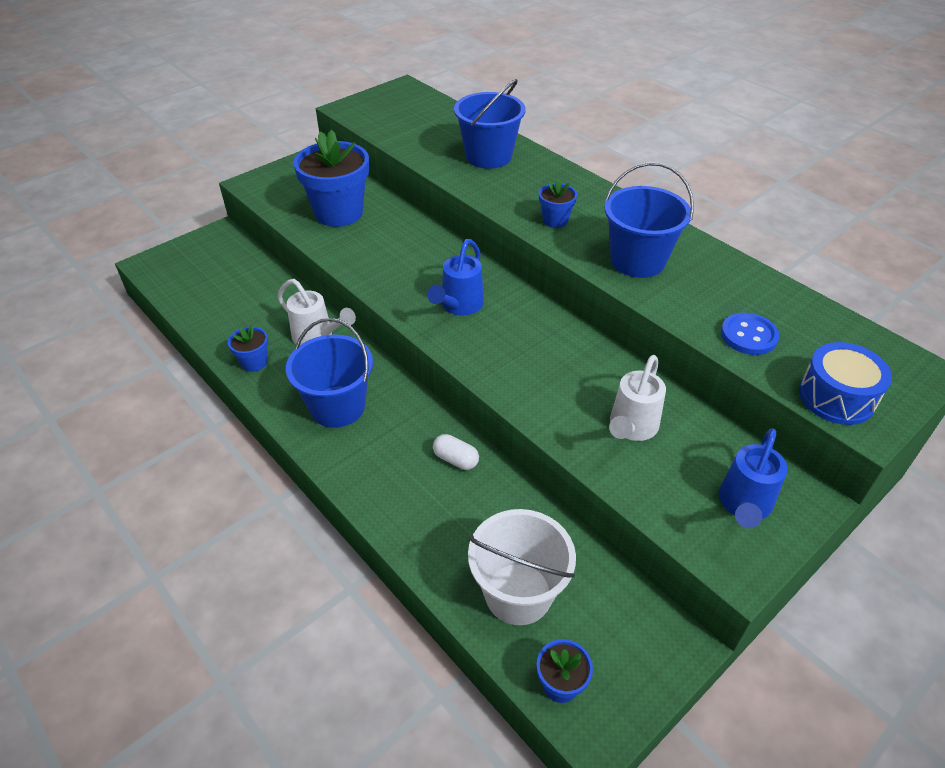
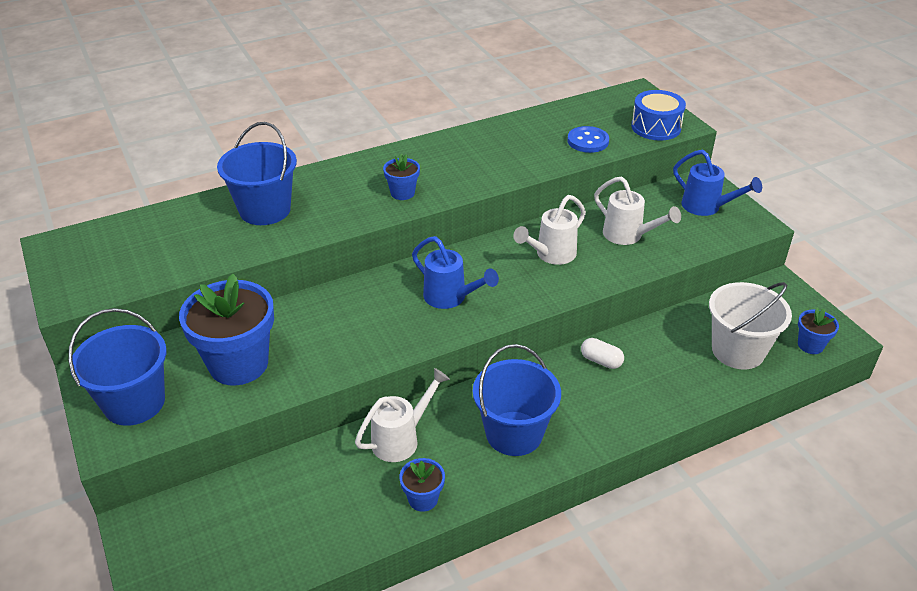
camera: 75 degrees left, 5 degrees down
(456, 459) = (601, 361): white capsule -> white capsule turned 75 degrees clockwise
(560, 366) = (551, 255): none -> white watering can
(637, 260) = (481, 165): blue bucket -> blue bucket (134, 403)

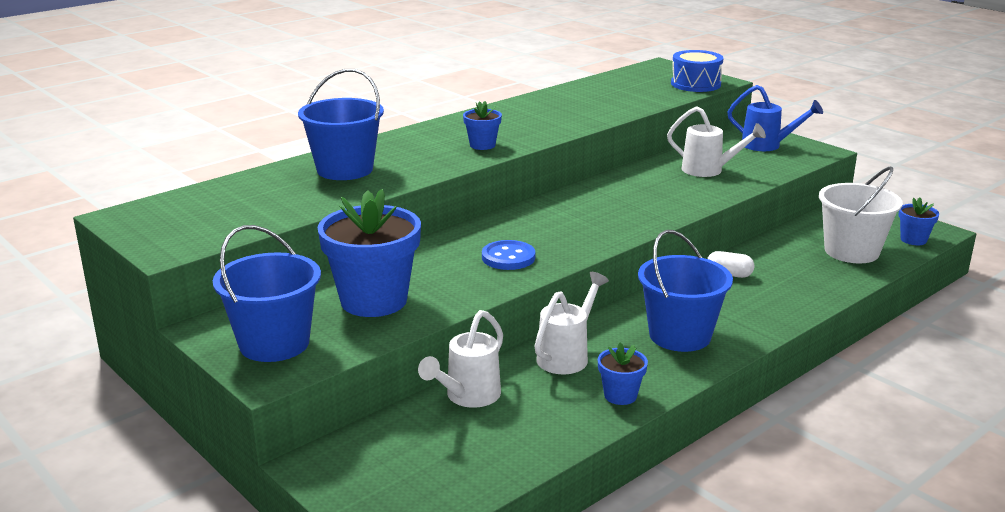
camera: 15 degrees left, 15 degrees down
(450, 298) = (566, 229): blue watering can -> none
(551, 255) = (644, 190): white watering can -> white watering can (468, 397)
(588, 141) = (639, 98): blue button -> blue button (508, 257)

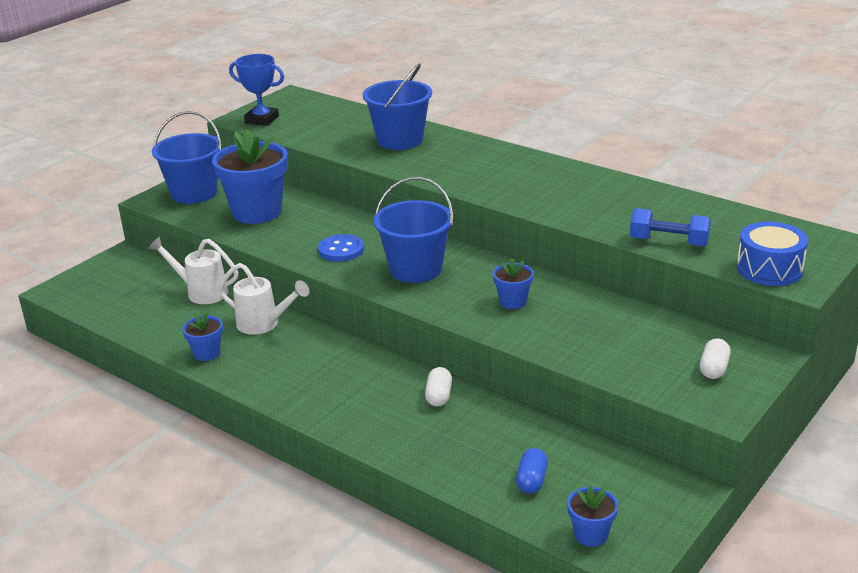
camera: 80 degrees right, 5 degrees up
(189, 237) = (262, 119): none -> blue trophy
(482, 145) = (482, 181): blue flower pot -> blue flower pot (513, 302)
(642, 102) = (668, 242): none -> blue dumbbell
(680, 335) = (306, 374): blue bucket -> blue bucket (415, 269)
(708, 170) = (599, 332): white watering can -> none
(767, 145) = (713, 369): blue watering can -> white capsule
(851, 251) = (531, 481): white bucket -> blue capsule

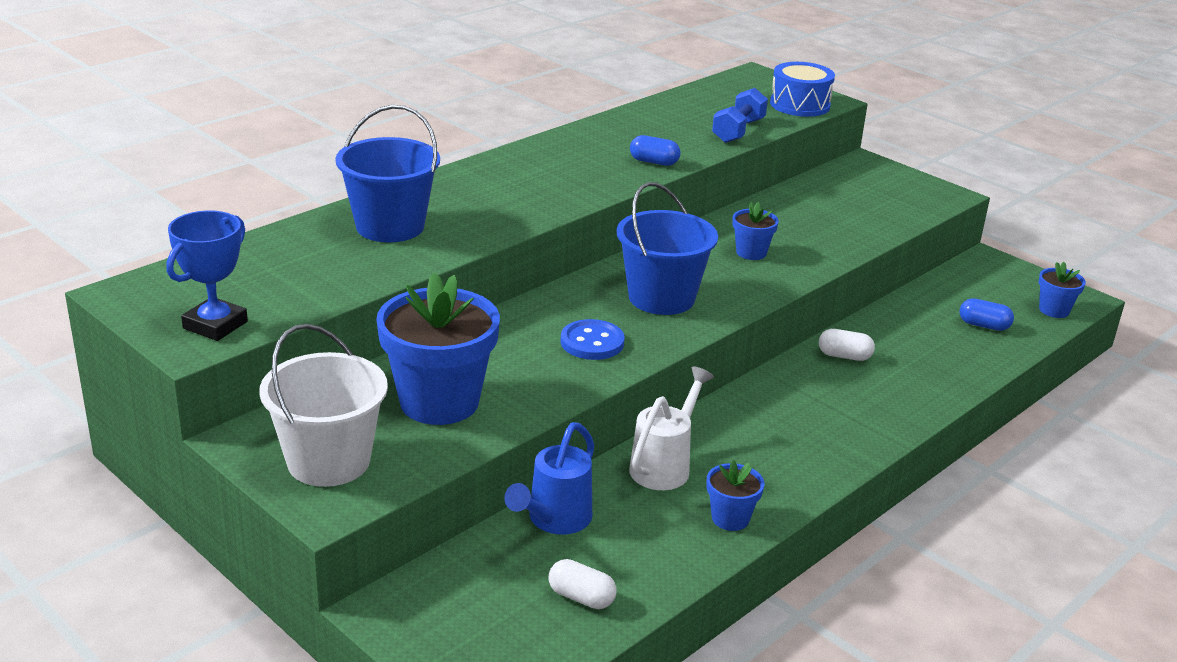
camera: 85 degrees left, 0 degrees up
(194, 193) = (328, 461): blue bucket -> white bucket
(201, 292) = (554, 520): white watering can -> blue watering can
(567, 211) = (654, 162): none -> blue capsule
(713, 369) = (884, 185): white capsule -> white capsule (581, 597)

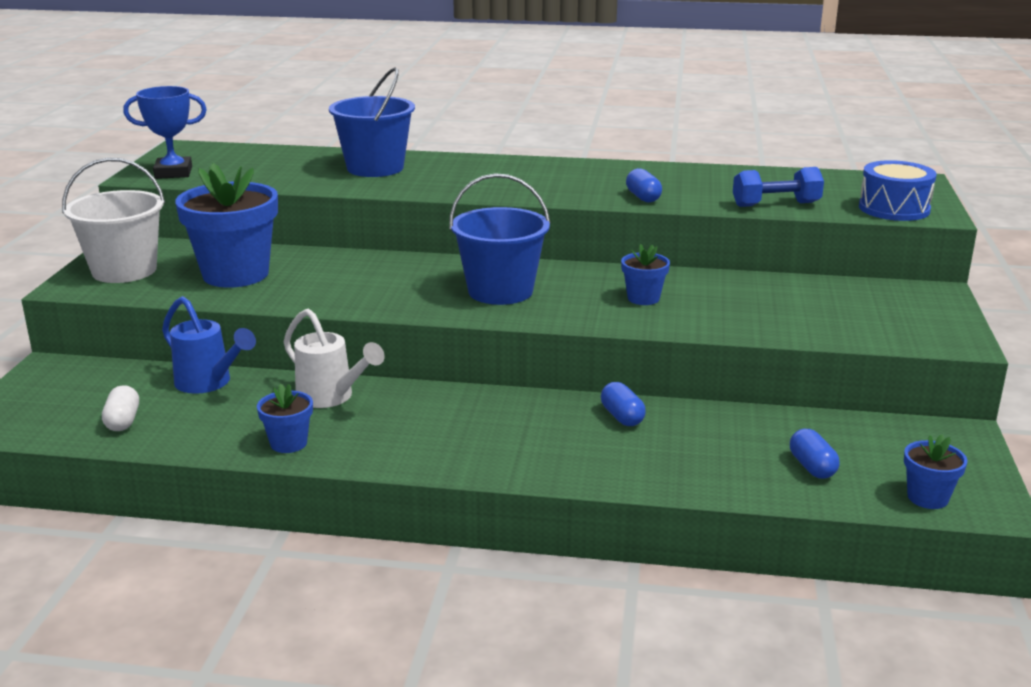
camera: 55 degrees right, 5 degrees down
(554, 520) = (208, 383): blue watering can -> blue watering can turned 135 degrees counterclockwise
(592, 342) = (389, 290): blue button -> none
(664, 466) = (331, 397): white watering can -> white watering can turned 45 degrees clockwise
(844, 356) = (622, 417): white capsule -> blue capsule

